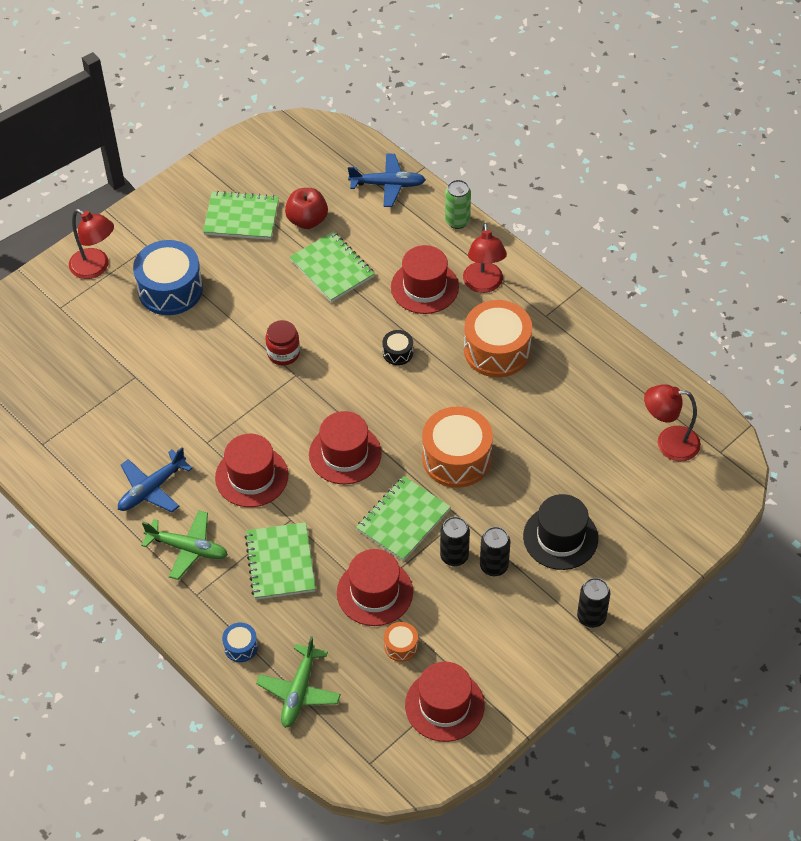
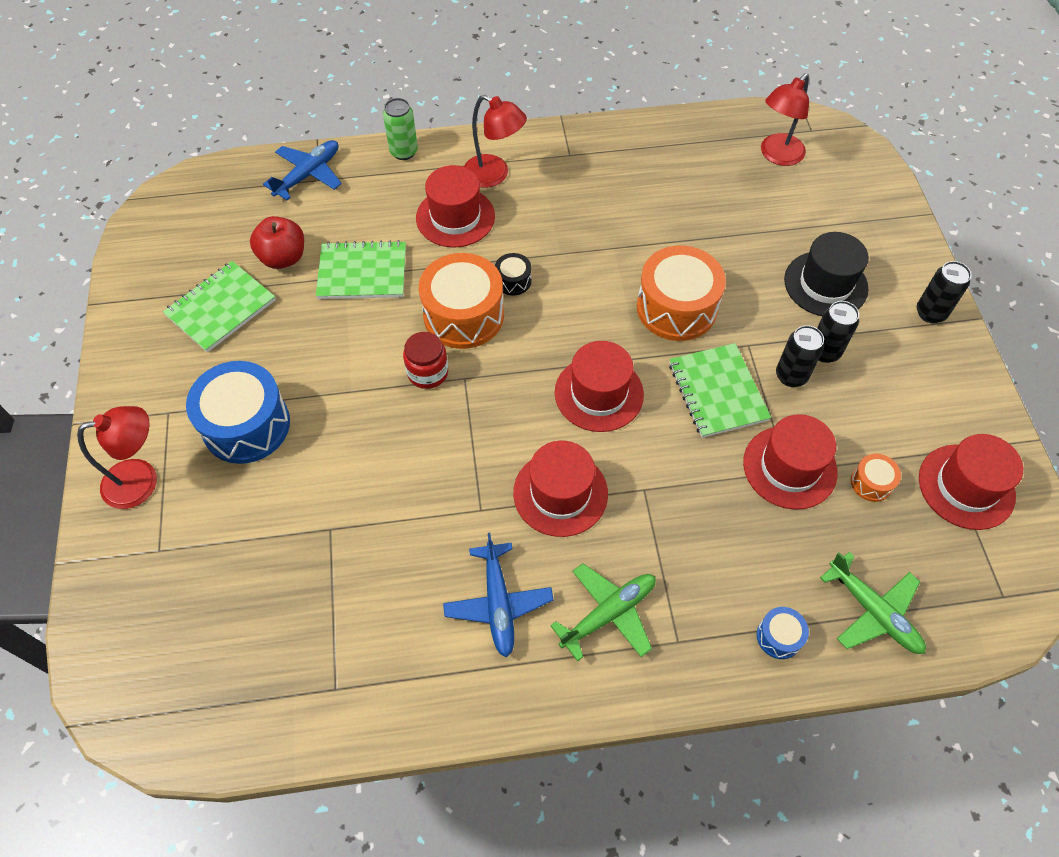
camera: 55 degrees left, 5 degrees up
(280, 562) = (693, 531): green notebook -> none
(497, 350) = (577, 208): orange drum -> orange drum (463, 315)

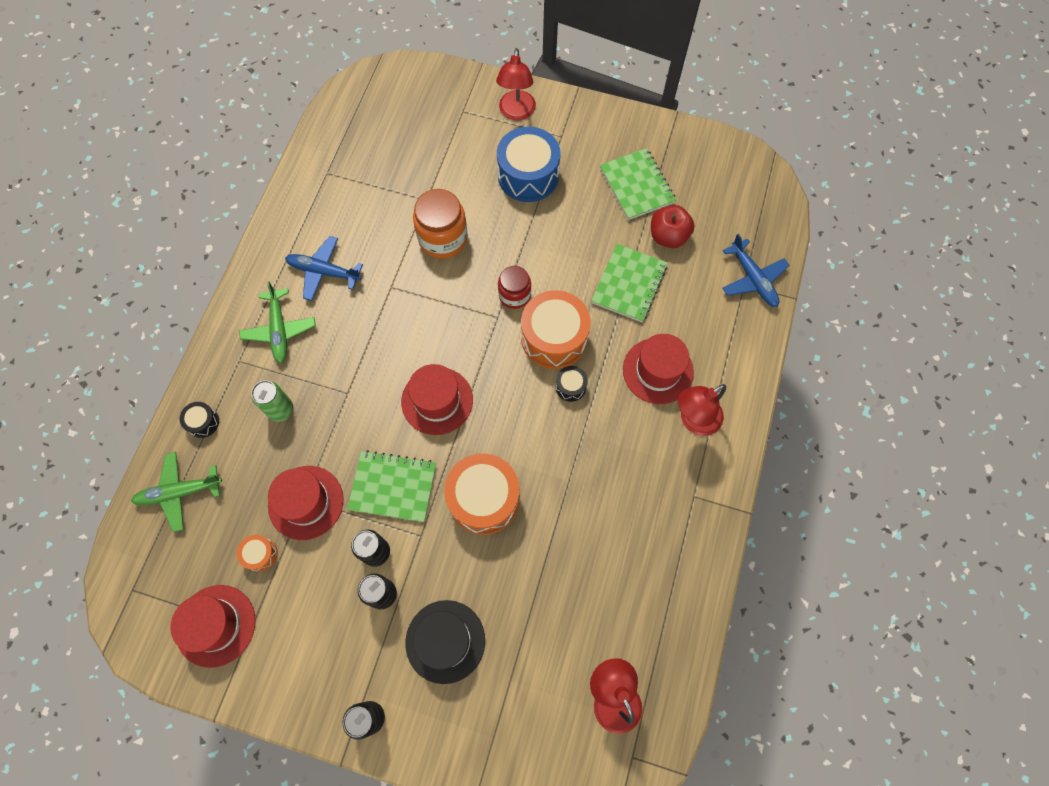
camera: 115 degrees right, 10 degrees up
(382, 482) = (443, 238): none -> orange jar
(404, 152) = (752, 359): green can -> green can (281, 410)
(560, 493) = (374, 339): red hat -> none
(779, 637) = (203, 422): blue drum -> black drum

